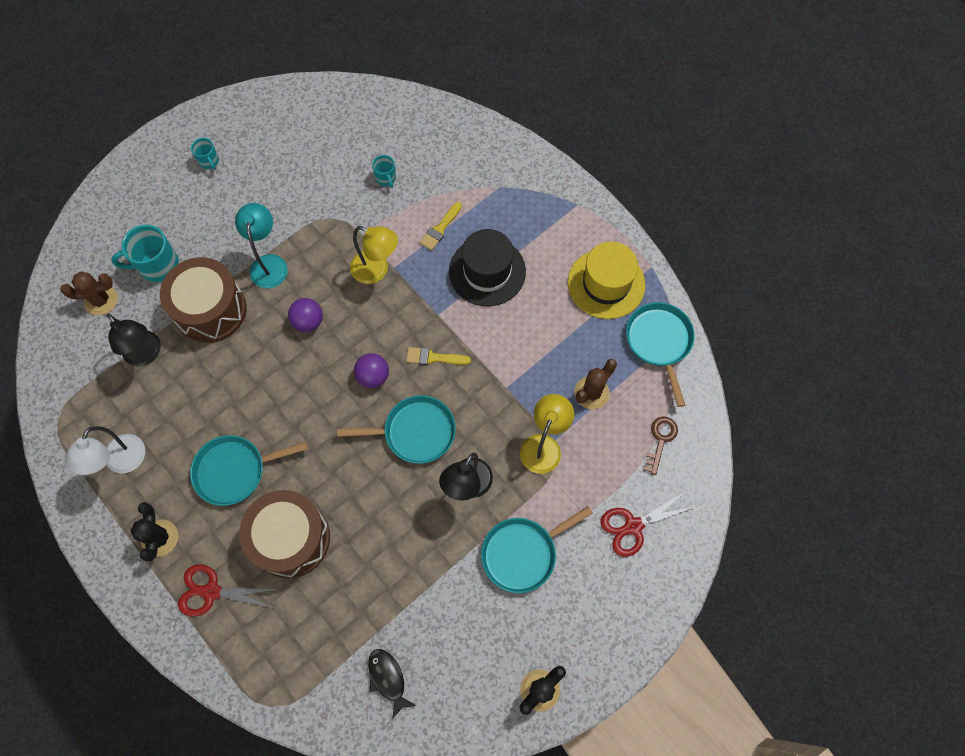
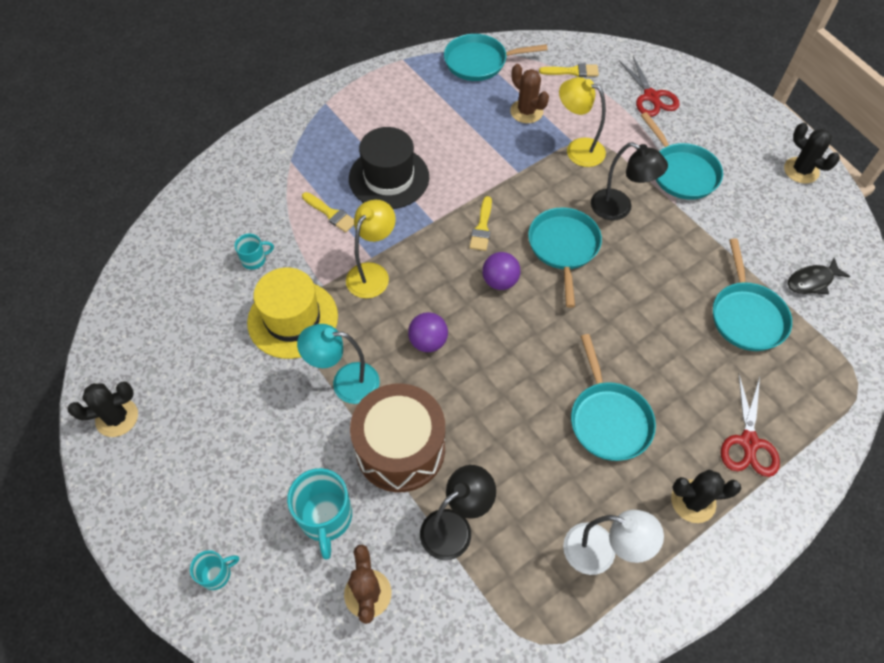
camera: 85 degrees left, 10 degrees down
(209, 161) = (178, 455): turquoise mug -> turquoise mug (217, 574)
(239, 116) = (117, 417): none -> black cactus
(291, 539) = (683, 362): brown drum -> none
(343, 604) = (746, 316): none -> turquoise pan
(606, 284) = (416, 91): yellow hat -> yellow hat (293, 319)
(660, 440) = (572, 71): brown key -> yellow brush

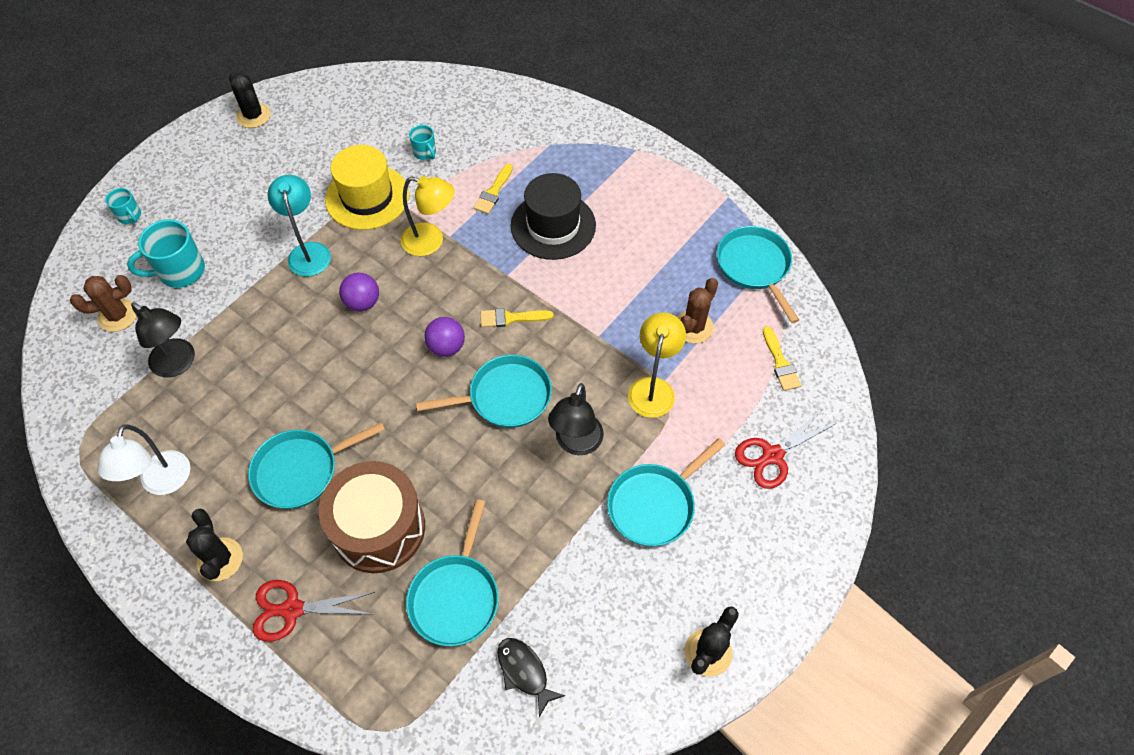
camera: 75 degrees right, 0 degrees up
(400, 449) = (248, 307): brown drum -> brown drum (379, 528)
(746, 316) = (455, 596): turquoise pan -> turquoise pan turned 60 degrees counterclockwise

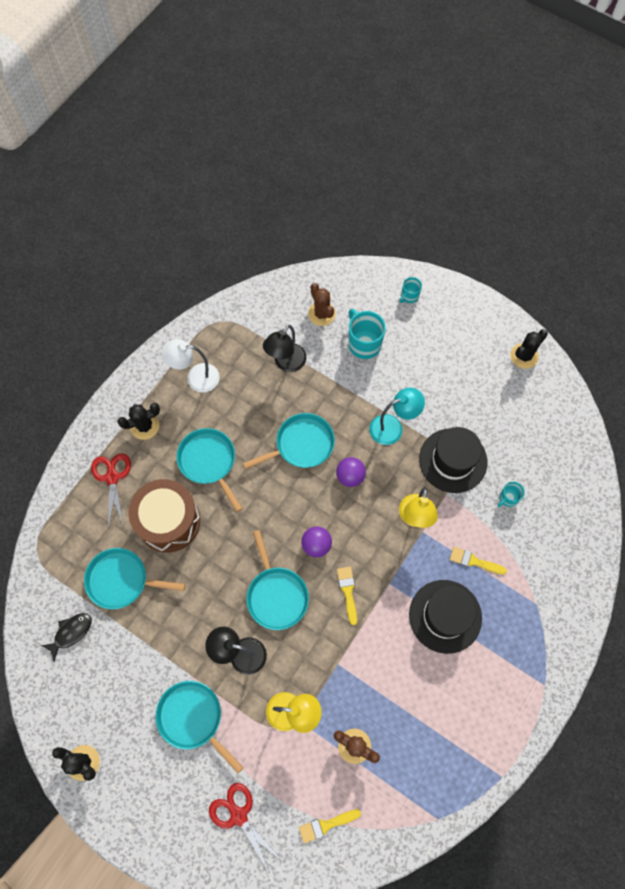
camera: 85 degrees right, 10 degrees up
(367, 197) = (453, 460): yellow hat -> black hat
(755, 267) = (424, 803): turquoise pan -> turquoise pan (301, 445)

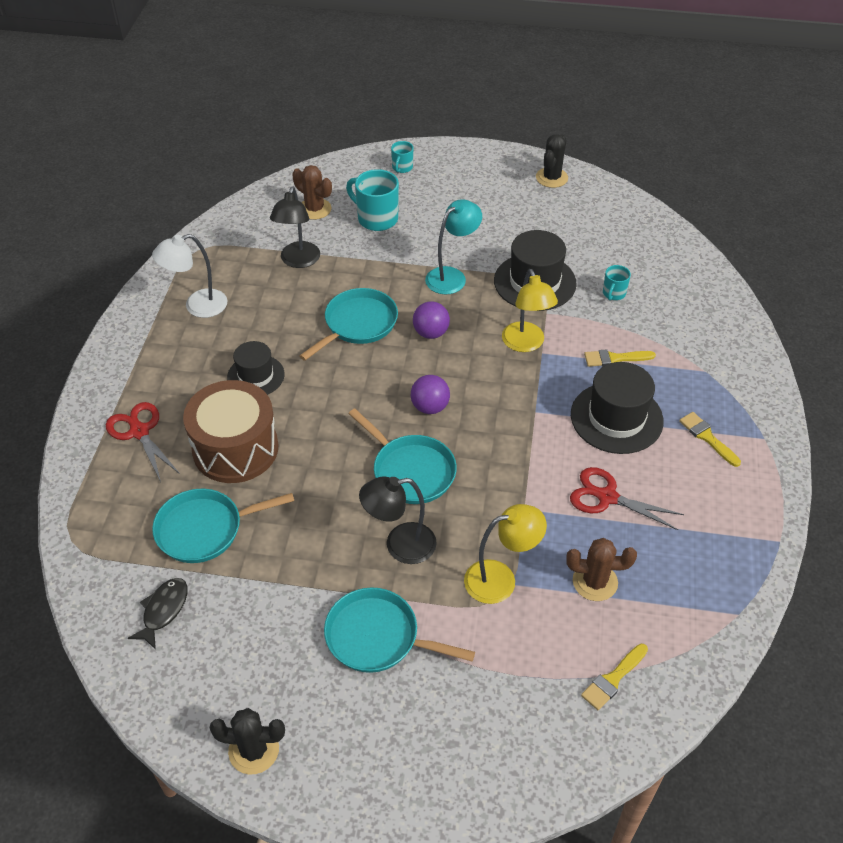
camera: 25 degrees left, 20 degrees down
(144, 426) = (156, 370): black cactus -> none
(209, 462) = (255, 376): turquoise pan -> black hat
(239, 816) = (498, 718): red scissors -> red scissors (607, 497)
(348, 591) = (493, 436): yellow brush -> yellow brush (707, 437)

